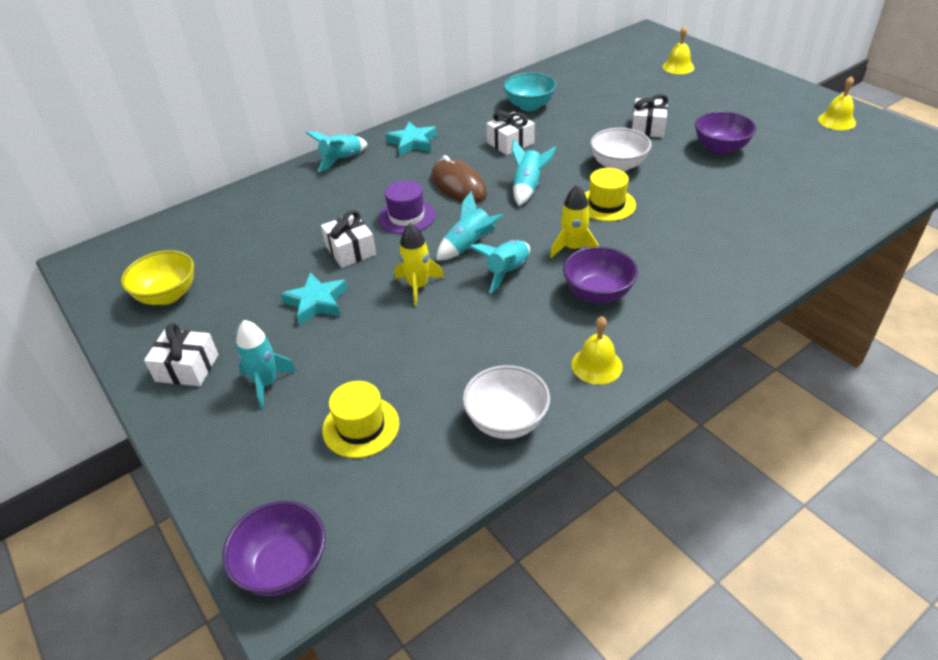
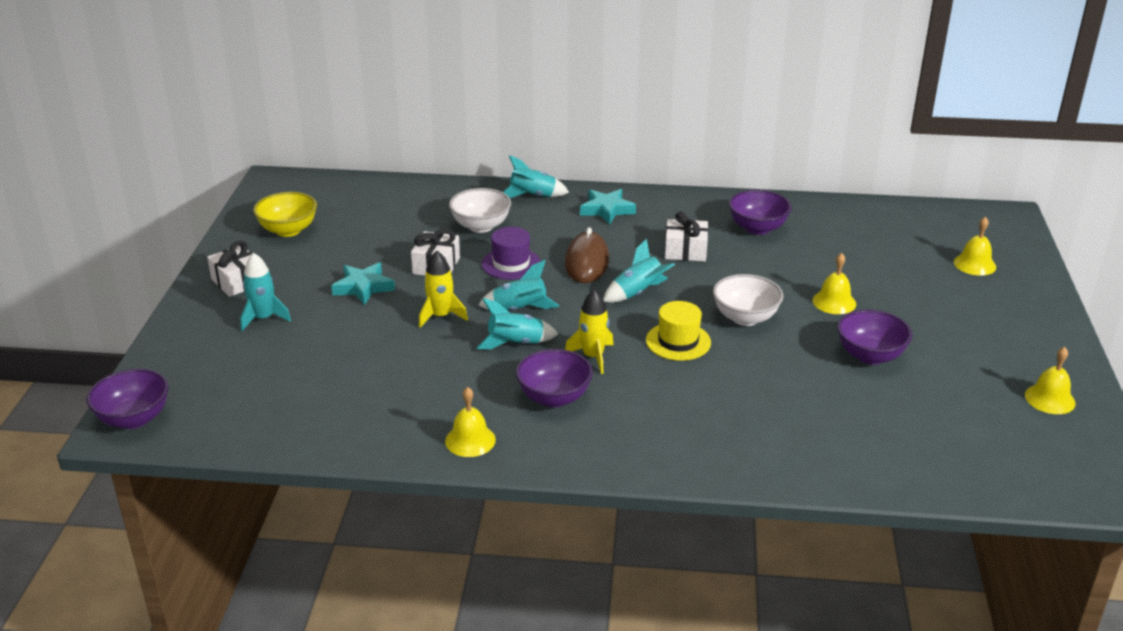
camera: 40 degrees right, 10 degrees down
(361, 427) = (275, 377): yellow hat -> none
(506, 421) = (358, 432): white bowl -> white bowl (481, 226)
(529, 106) = (757, 228): turquoise bowl -> purple bowl
(648, 127) = (834, 302): white gift -> yellow bell

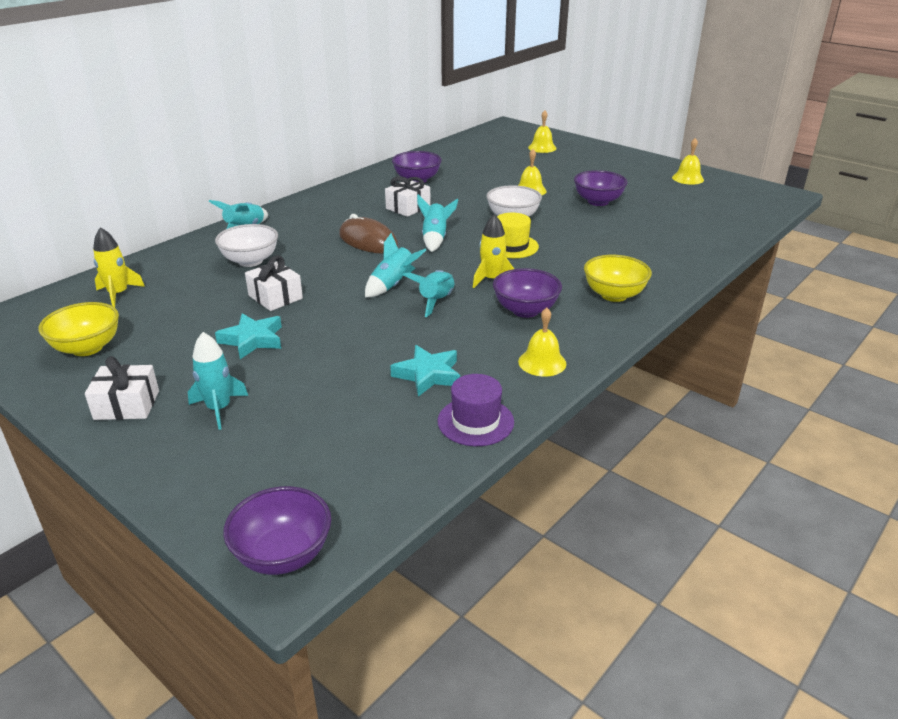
camera: 55 degrees left, 0 degrees up
(441, 316) = (353, 319): yellow rocket -> yellow rocket (118, 294)
(511, 264) = (324, 267): purple hat -> purple hat (475, 421)
(607, 210) = (312, 212): turquoise star -> turquoise star (428, 375)
(647, 440) = (614, 295): none -> yellow bowl

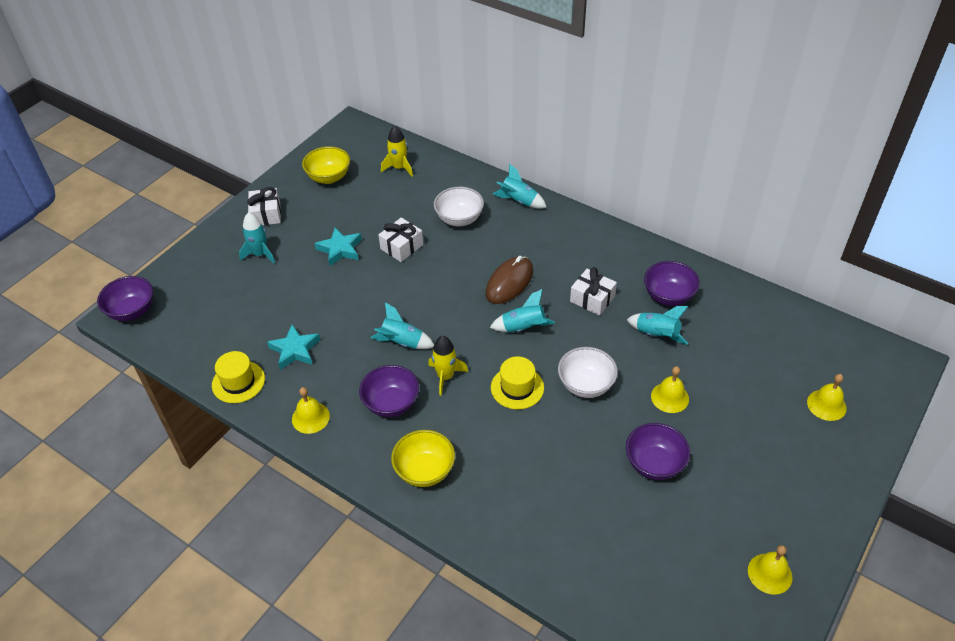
camera: 85 degrees right, 15 degrees up
(393, 285) = (427, 311): turquoise rocket -> turquoise rocket (656, 335)
(475, 421) = (238, 382): purple hat -> yellow hat

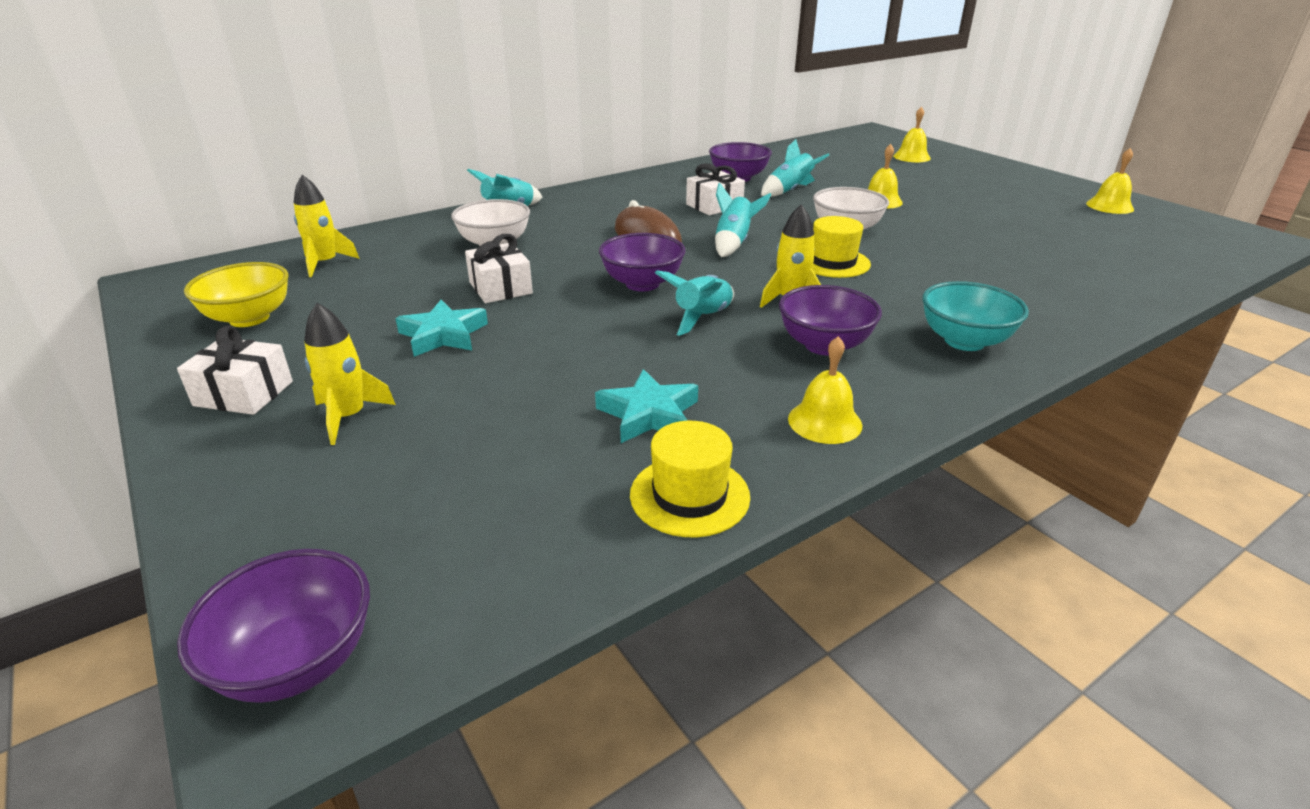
camera: 70 degrees left, 15 degrees down
(260, 254) = (348, 417): turquoise rocket -> yellow rocket
(424, 471) = (964, 341): yellow bowl -> turquoise bowl
(654, 464) = (971, 222): purple bowl -> purple bowl (642, 284)

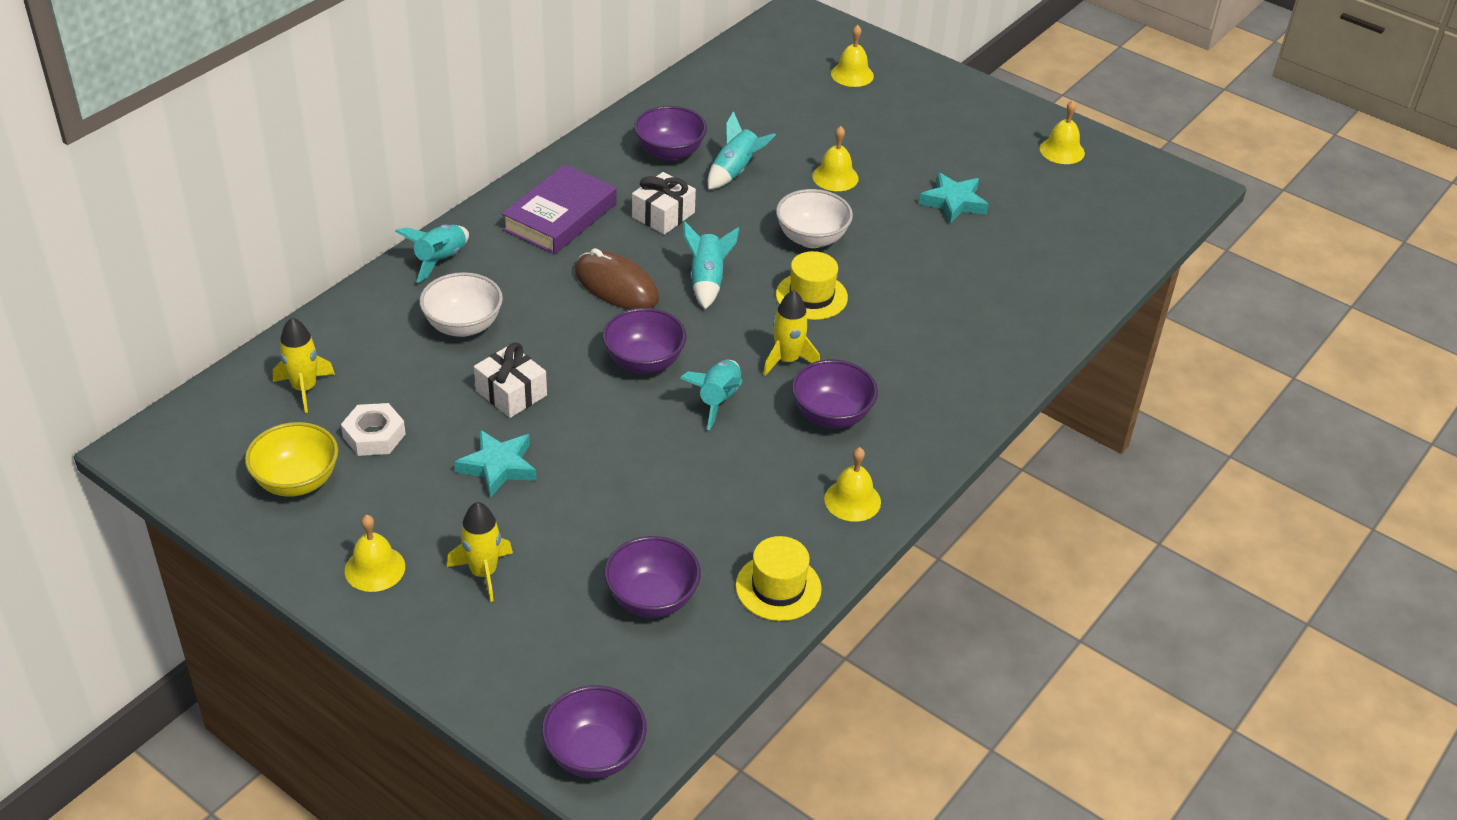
camera: 20 degrees left, 10 degrees up
(244, 394) = (375, 568): white gift -> yellow bell
(351, 298) = (374, 435): none -> white nut
(519, 477) = (652, 599): none -> purple bowl
(625, 199) = (560, 217): none -> purple book
(648, 414) = (719, 520): turquoise star -> turquoise star (953, 202)
(964, 341) = (943, 388): turquoise bowl -> none

